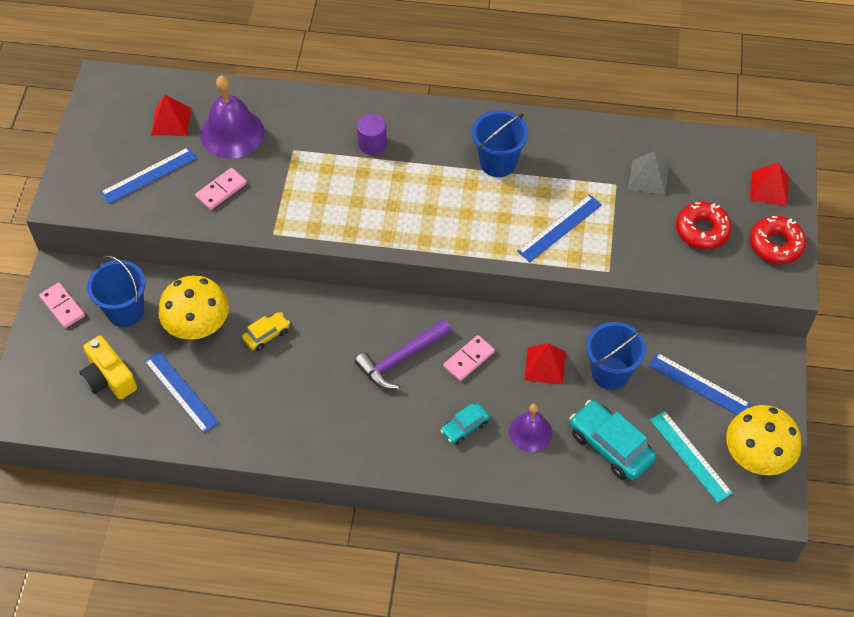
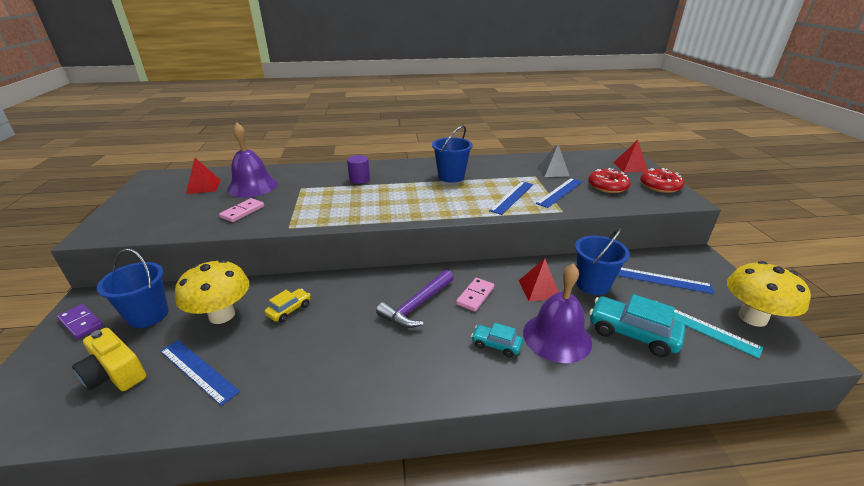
camera: 15 degrees left, 25 degrees down
(62, 307) = (81, 323): pink domino -> purple domino
(149, 175) = (180, 212): blue ruler -> blue ruler (560, 192)
(464, 427) = (496, 345): turquoise car -> turquoise car turned 75 degrees clockwise
(530, 432) = (557, 337): purple bell -> purple bell, size x1.61

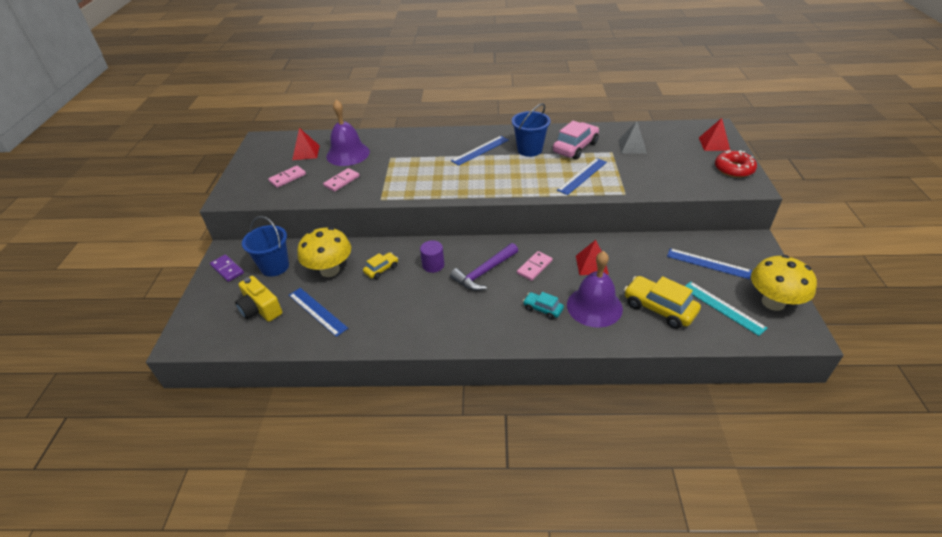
camera: 10 degrees right, 10 degrees up
(177, 211) = (287, 178): none -> pink domino
(359, 179) = (443, 149): purple cylinder -> purple cylinder (433, 265)
(497, 174) = (575, 147): none -> pink car
(560, 192) = (630, 172): blue ruler -> blue ruler (480, 150)
(592, 284) = (641, 263): blue bucket -> none
(607, 186) = (680, 167): red donut -> none
(632, 333) = (659, 308): turquoise car -> yellow car

